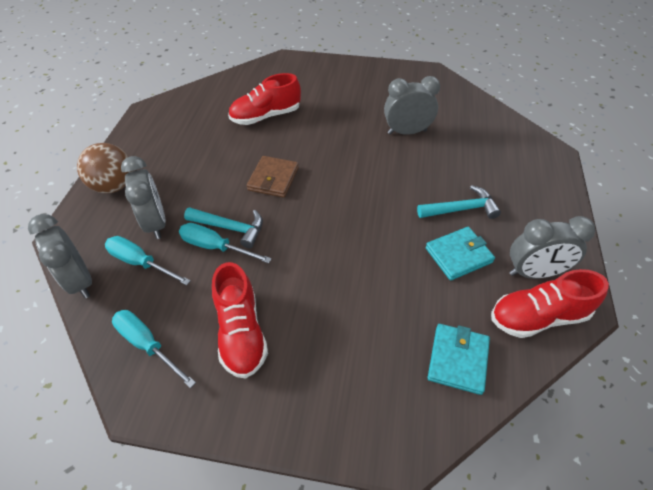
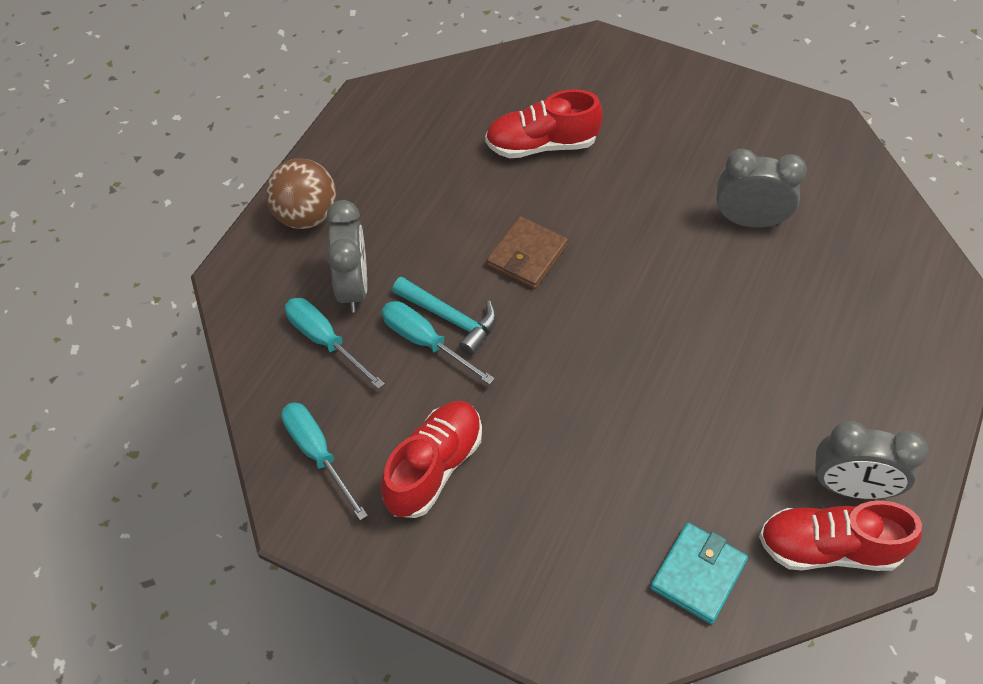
camera: 15 degrees right, 5 degrees up
(80, 281) = (246, 347): grey clock -> none
(241, 332) = (434, 467): red shoe -> red shoe turned 150 degrees counterclockwise
(458, 255) = (753, 436): turquoise wallet -> none
(461, 209) = (783, 368): turquoise hammer -> none

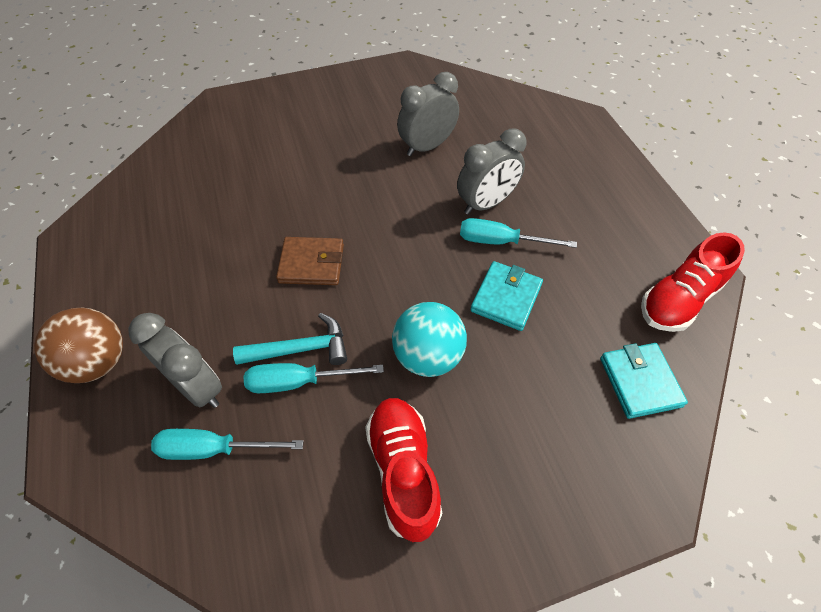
camera: 45 degrees left, 0 degrees up
(317, 453) = (300, 549): turquoise screwdriver -> turquoise screwdriver (501, 241)
(527, 256) = (311, 264): brown wallet -> brown wallet turned 75 degrees counterclockwise
(541, 145) = (246, 186): red shoe -> none
(541, 404) = (428, 356): none -> turquoise ball
(661, 413) = (506, 298): none -> turquoise wallet
(850, 487) = (647, 255): grey clock -> grey clock (486, 204)

